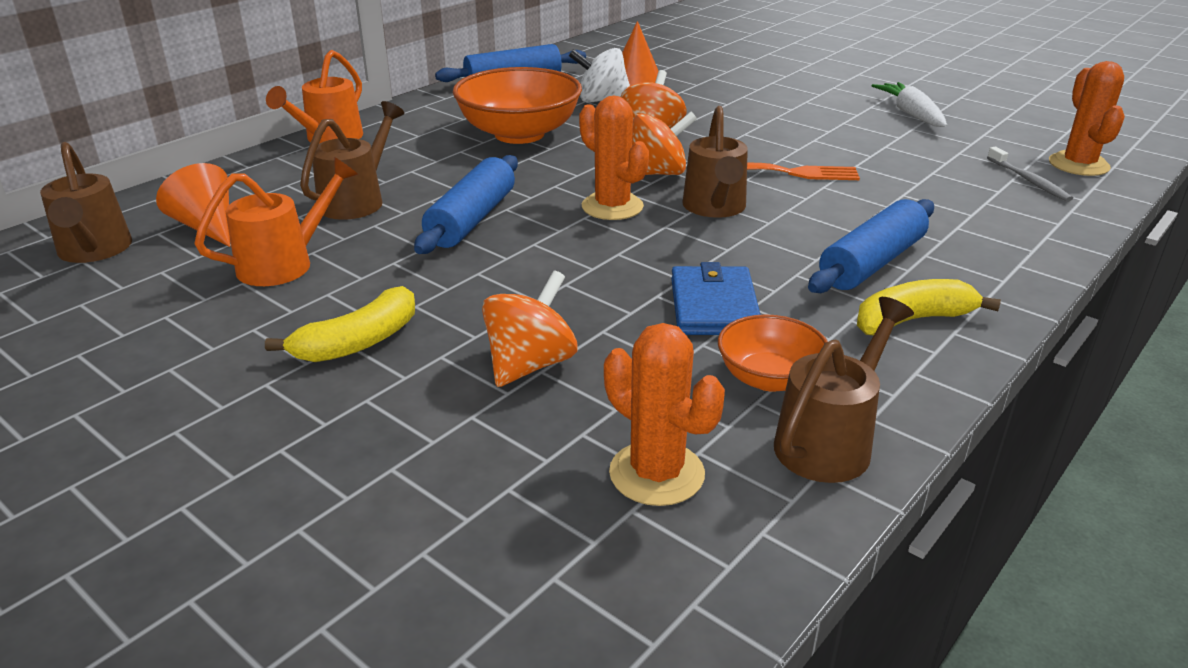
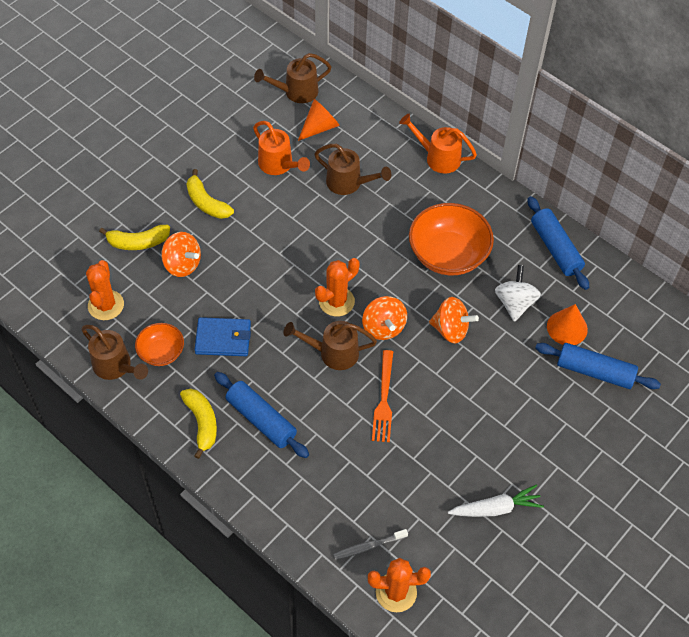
camera: 90 degrees right, 25 degrees up
(459, 435) = (138, 242): none -> yellow banana
(472, 219) = (323, 236): blue rolling pin -> blue rolling pin (594, 372)
(656, 473) = (106, 305): orange cactus -> orange cactus turned 45 degrees counterclockwise

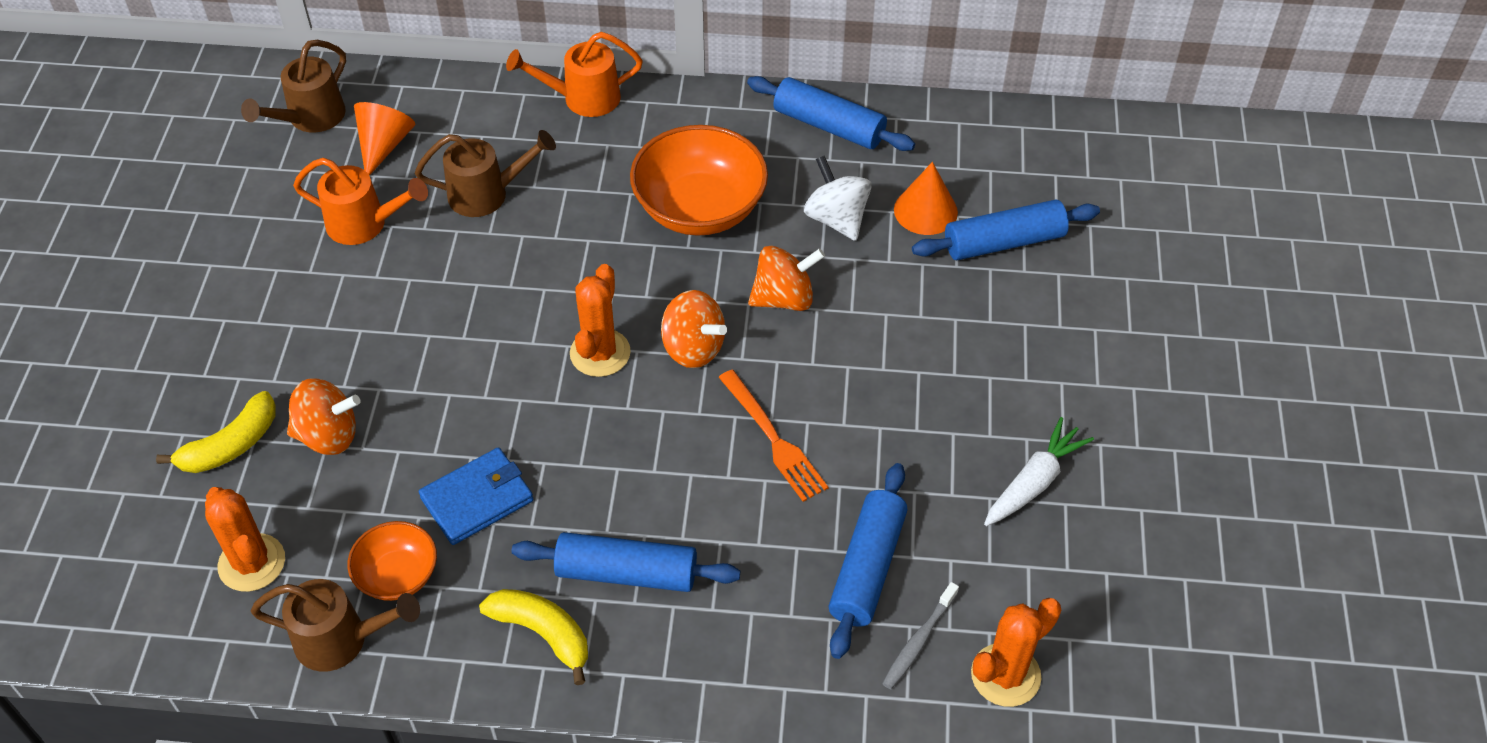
camera: 35 degrees left, 5 degrees down
(206, 203) = (296, 332): yellow banana -> none
(333, 353) = (652, 422): brown watering can -> none
(374, 494) = (867, 568): none -> blue rolling pin

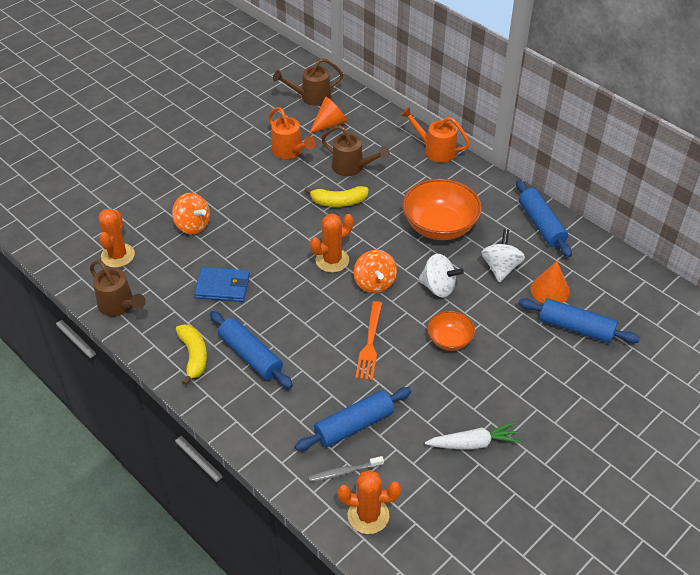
camera: 40 degrees right, 5 degrees down
(231, 445) = (154, 207): yellow banana -> yellow banana (339, 202)
(397, 575) = (163, 296): orange bowl -> orange bowl (449, 340)
(784, 298) = (438, 287): orange spinning top -> white spinning top

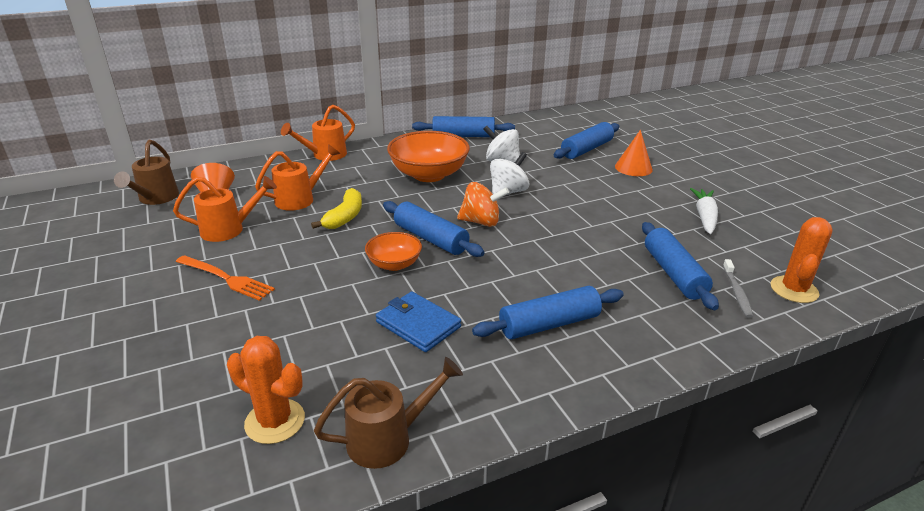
camera: 70 degrees left, 15 degrees down
(192, 225) = (282, 329): orange spinning top -> none
(194, 356) = (529, 374): yellow banana -> none
(223, 287) = (418, 324): blue wallet -> blue wallet turned 75 degrees counterclockwise
(332, 260) = (430, 239): orange cactus -> blue rolling pin
(352, 167) = (300, 199): brown watering can -> orange watering can
(370, 344) = (565, 242): orange fork -> orange fork (227, 279)
(449, 340) = (577, 201): orange bowl -> orange bowl (394, 264)
(550, 290) = (540, 149): orange cone -> orange cone (633, 168)

